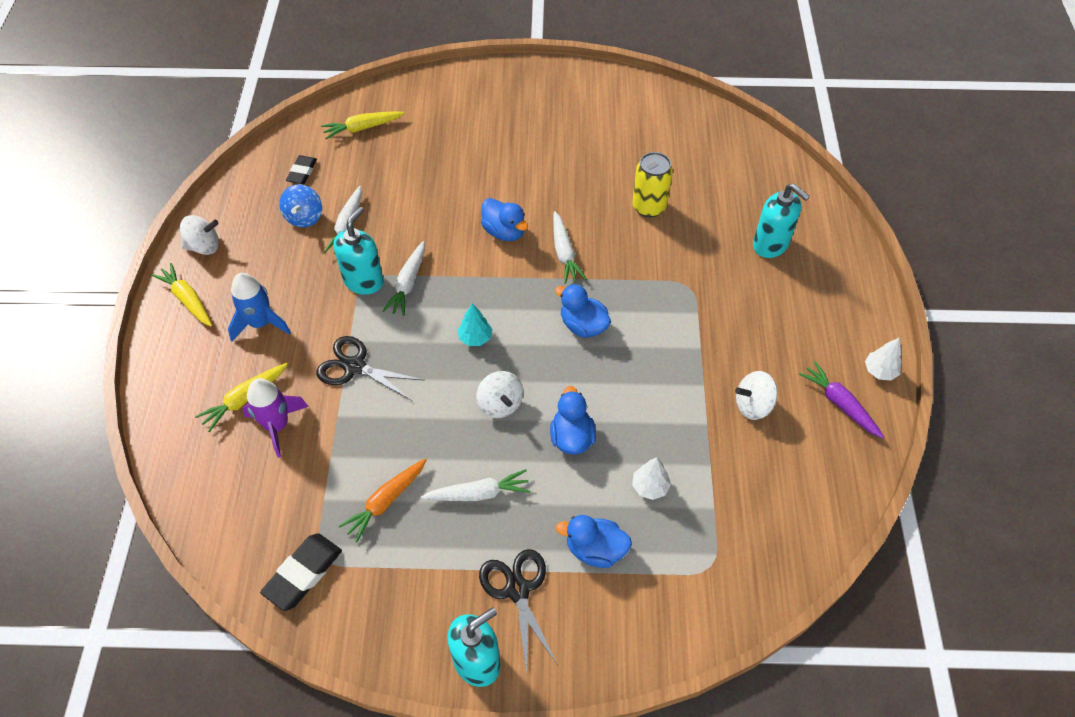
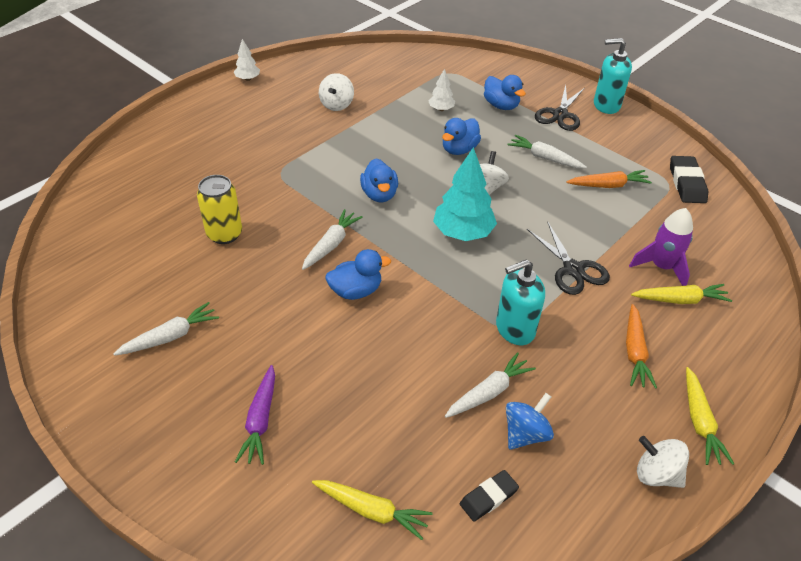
camera: 140 degrees left, 10 degrees down
(260, 323) = (634, 352): blue rocket -> orange carrot
(303, 573) = (687, 183): black eraser -> black eraser turned 75 degrees counterclockwise
(408, 284) = (478, 302): white carrot -> white carrot (170, 336)
(475, 338) = (463, 233): turquoise tree -> turquoise tree, size x1.93
(504, 232) = (356, 291): blue duck -> blue duck turned 75 degrees clockwise
(753, 405) = (337, 105): white spinning top -> white spinning top turned 75 degrees clockwise
(770, 245) = (191, 160): turquoise soap dispenser -> none
(839, 404) = (291, 81): purple carrot -> purple carrot (260, 420)

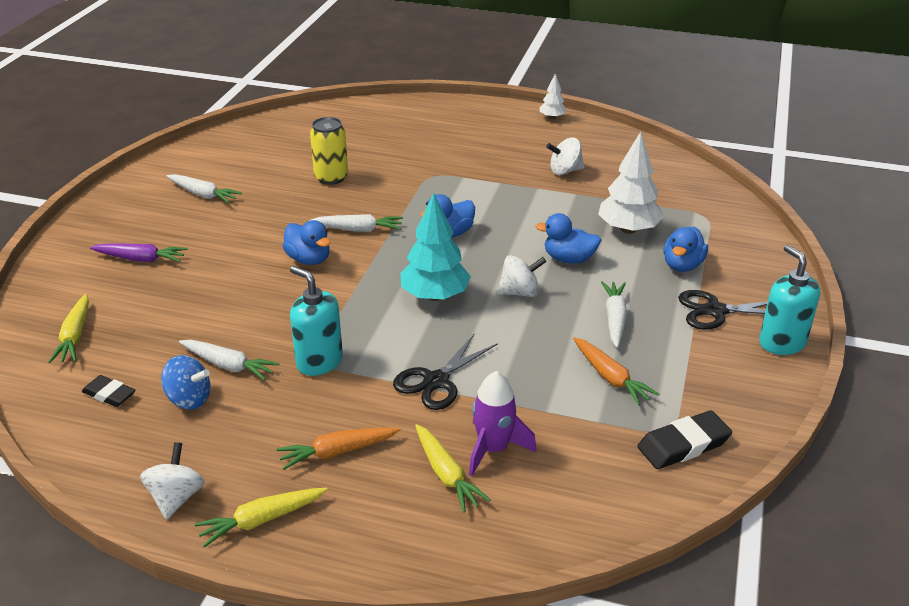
camera: 65 degrees right, 10 degrees down
(260, 420) = (141, 259): purple carrot -> purple carrot turned 150 degrees counterclockwise
(441, 109) = (628, 229): white tree -> white tree, size x1.93

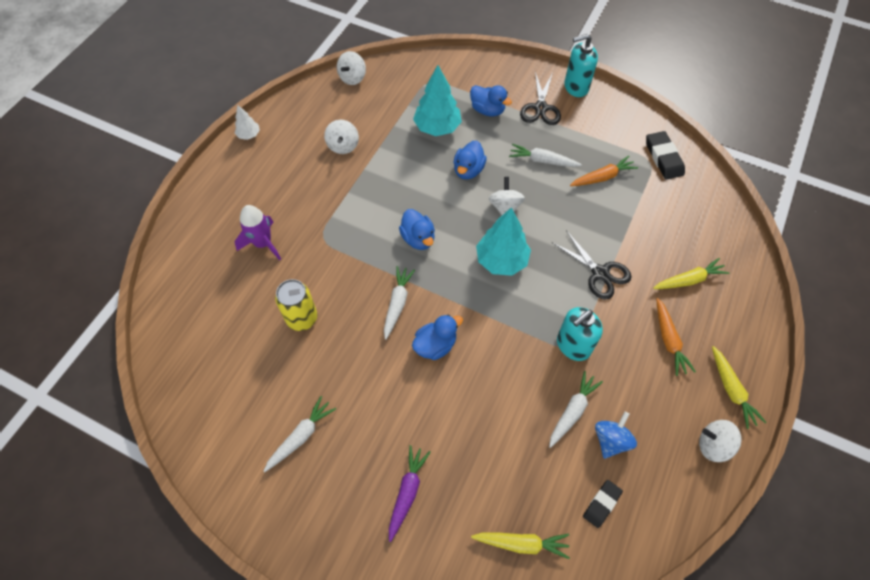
camera: 80 degrees left, 25 degrees up
(493, 449) = (666, 251): purple rocket -> purple rocket (263, 243)
(628, 229) = (437, 127): white tree -> turquoise tree
(674, 163) = (352, 78): none -> white spinning top

